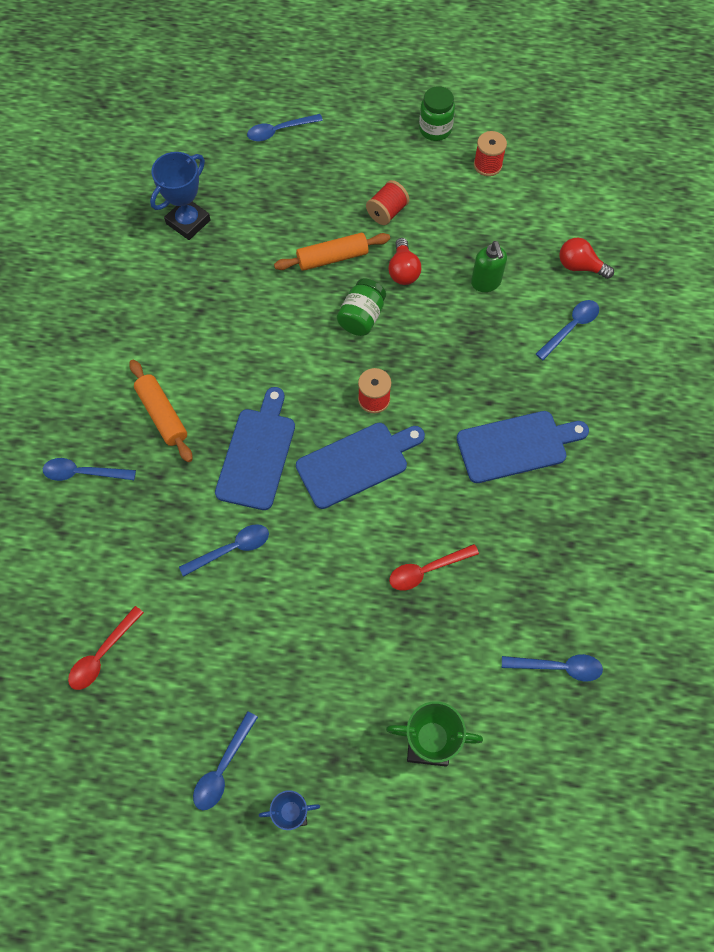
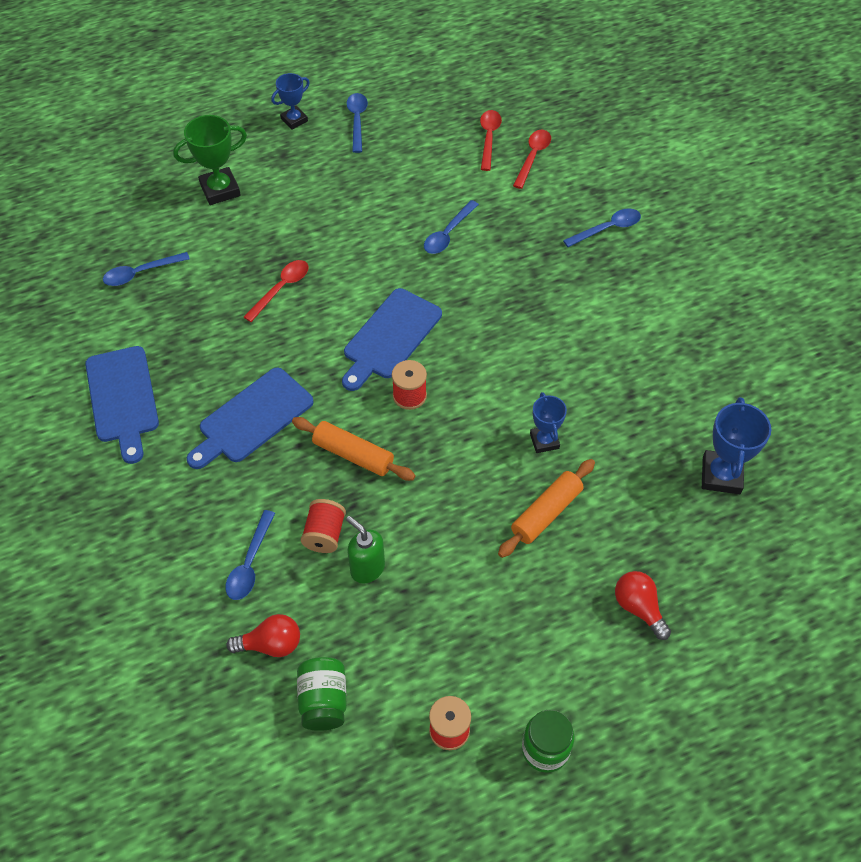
camera: 150 degrees right, 10 degrees down
(79, 601) = (533, 157): none -> red spoon
(162, 415) = (584, 296): orange rolling pin -> orange rolling pin (353, 454)
(257, 454) = (480, 305): blue cutting board -> blue cutting board (123, 398)
(279, 131) = (724, 640): blue spoon -> none
(294, 309) = (544, 441): none -> blue trophy
(361, 317) = (473, 465): green jar -> green jar (323, 701)
(387, 212) = (526, 598): red spool -> red spool (324, 534)
(403, 271) = (463, 537): red light bulb -> red light bulb (638, 608)

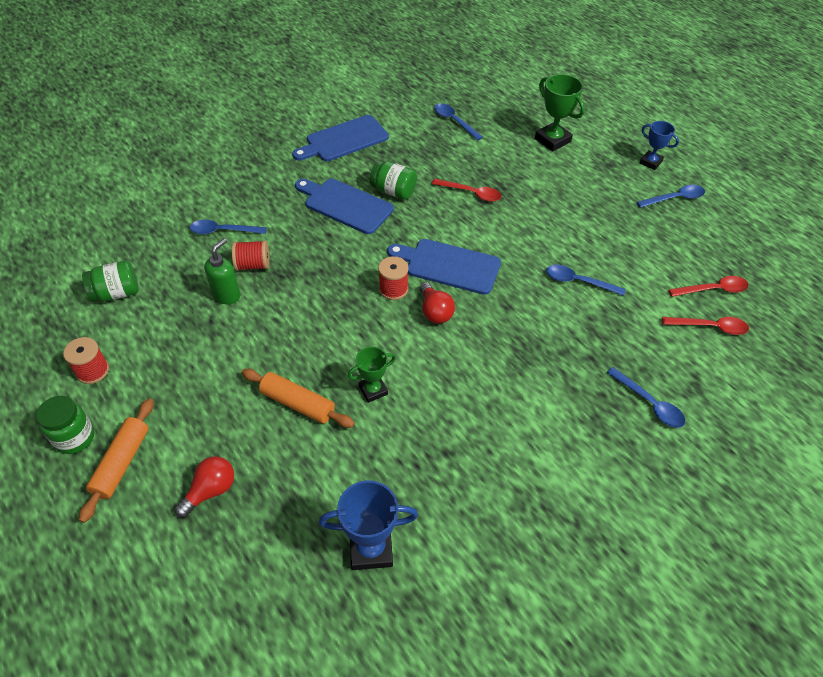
camera: 75 degrees right, 5 degrees down
(247, 363) = (393, 191): none -> green jar
(271, 644) = (160, 256): red light bulb -> red light bulb (435, 311)
(353, 454) = (327, 266): orange rolling pin -> orange rolling pin (122, 463)
(544, 441) = (373, 390): blue trophy -> green trophy

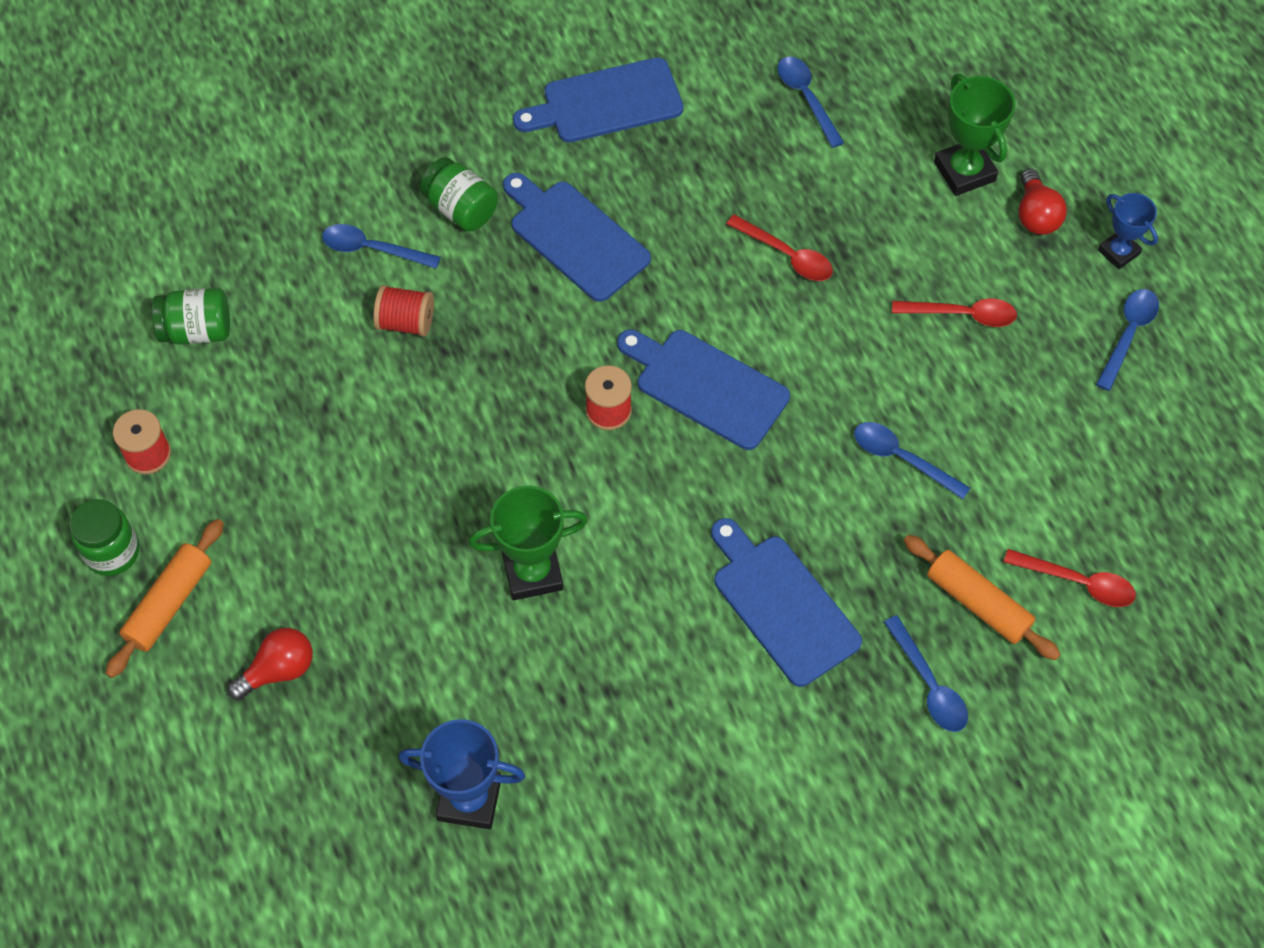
camera: 15 degrees right, 10 degrees up
(227, 295) = (357, 368): green soap dispenser -> none
(298, 403) = (422, 569): orange rolling pin -> orange rolling pin (978, 603)
(373, 390) = (532, 572): green trophy -> green trophy, size x1.57
(393, 191) = (660, 225): green jar -> green jar (461, 209)
(435, 311) = (660, 463): red light bulb -> red light bulb (1035, 215)
(539, 376) = (781, 604): none -> blue cutting board
(675, 198) = (1128, 334): blue spoon -> blue spoon turned 60 degrees counterclockwise
(713, 290) = (1113, 519): red spoon -> red spoon (962, 315)

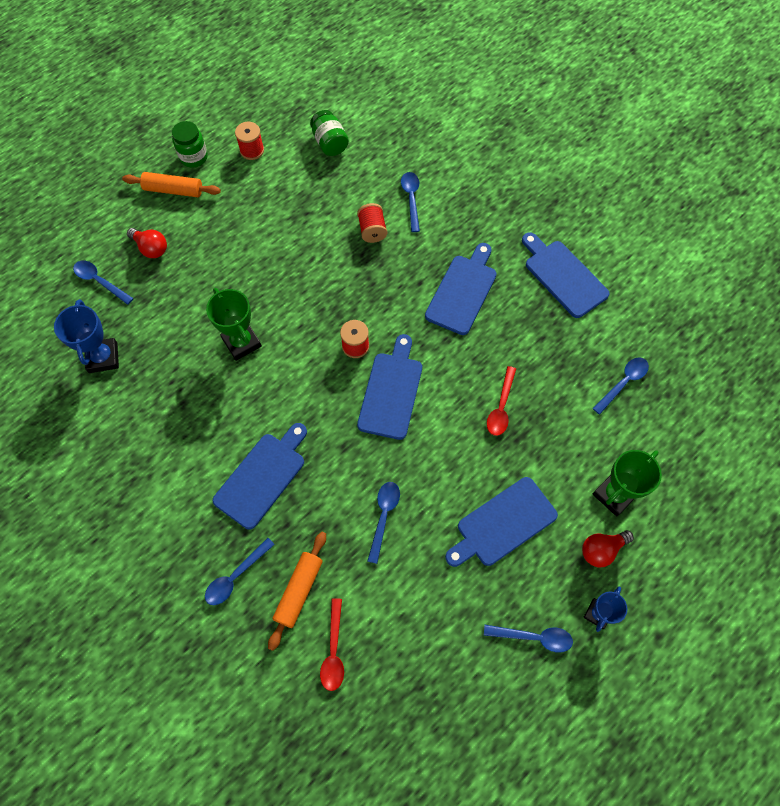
camera: 70 degrees right, 5 degrees up
(309, 772) = (100, 281): none -> blue spoon
(461, 209) = (455, 230): green jar -> none
(962, 315) = (503, 524): red spoon -> blue cutting board

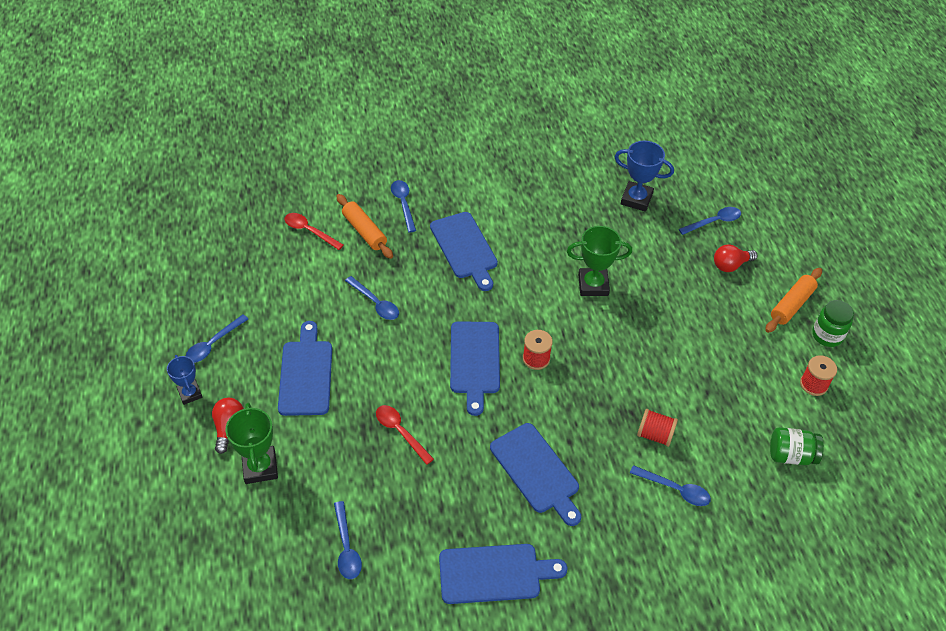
camera: 120 degrees right, 15 degrees down
(391, 391) = (475, 361): blue cutting board -> blue cutting board turned 45 degrees clockwise

